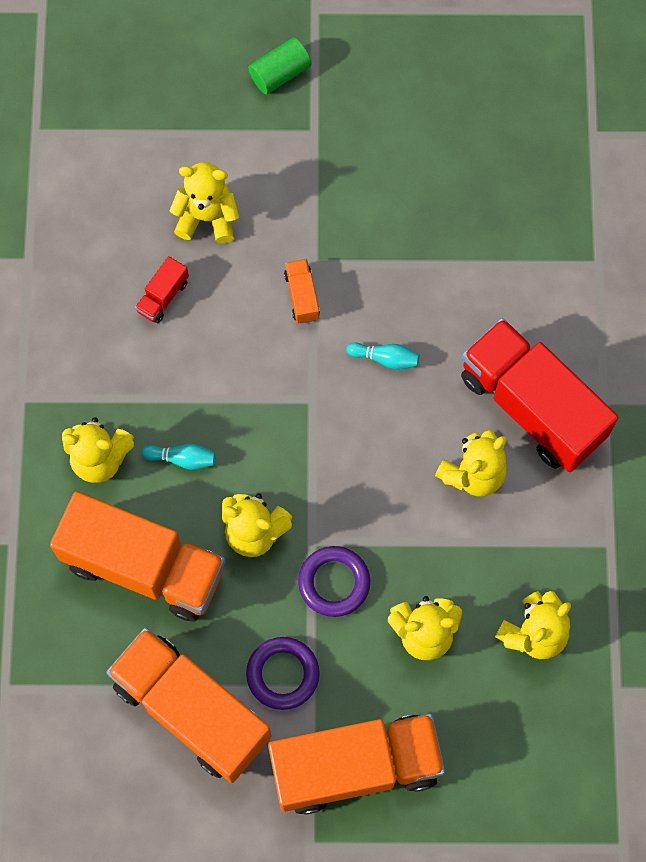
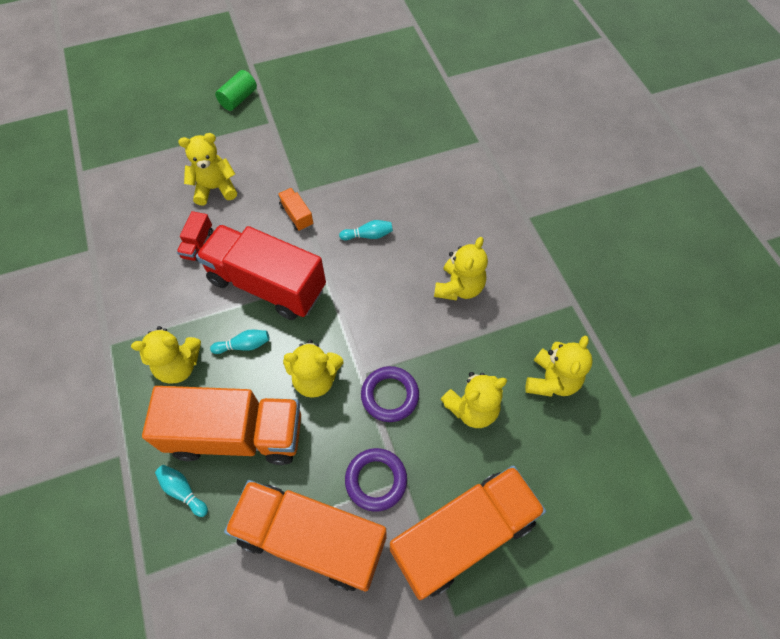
camera: 20 degrees left, 10 degrees down
(69, 609) = (183, 491): none -> turquoise bowling pin
(532, 406) = (479, 234): red truck -> red truck (267, 285)

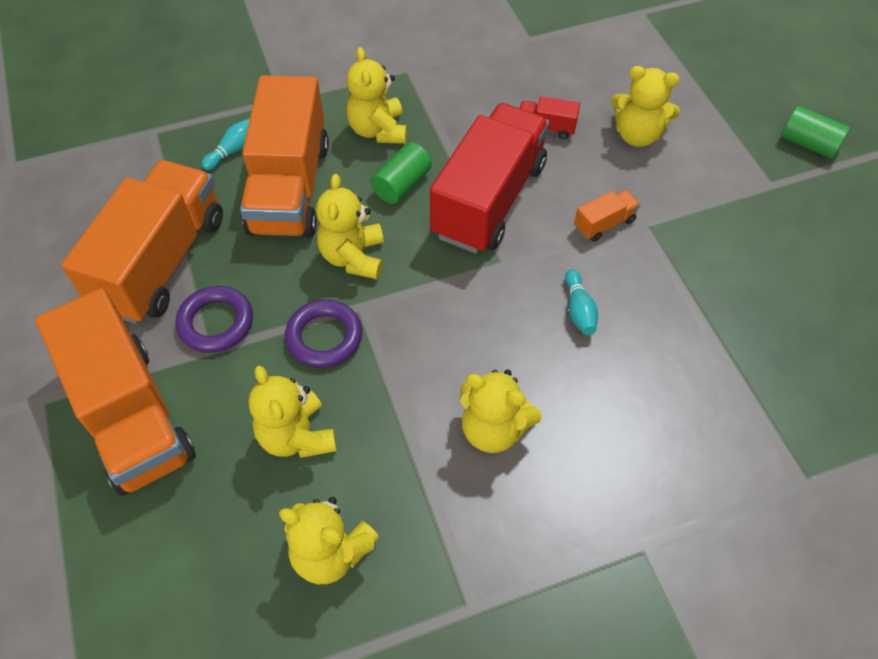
camera: 90 degrees right, 5 degrees down
(215, 188) = (637, 135): yellow teddy bear -> yellow teddy bear turned 120 degrees clockwise
(244, 345) = (402, 184): turquoise bowling pin -> green cylinder

